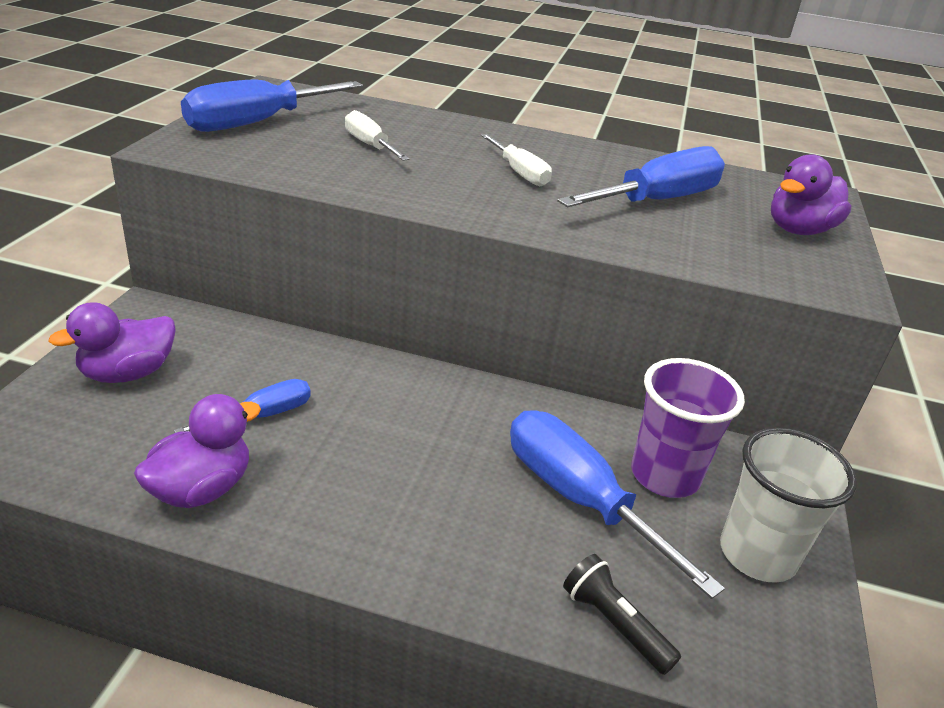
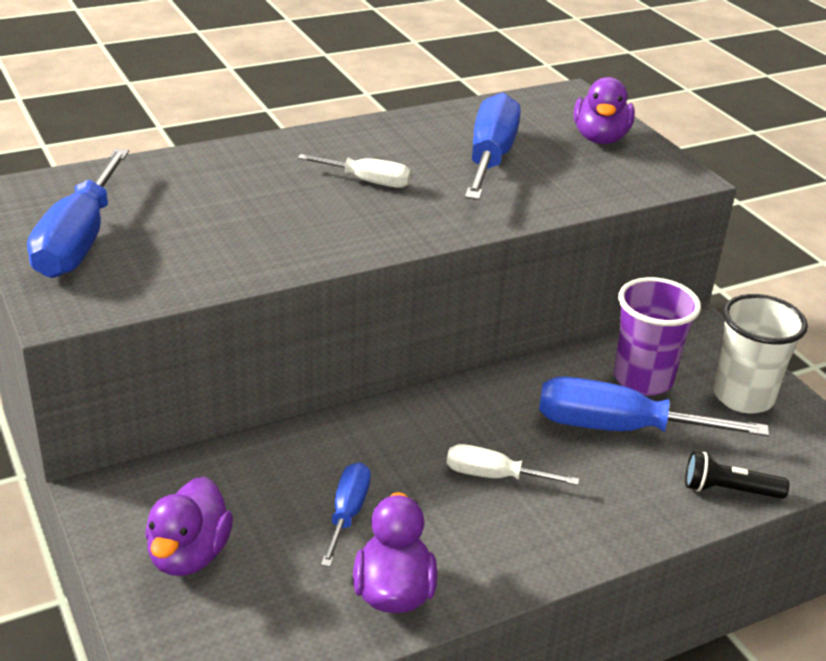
camera: 40 degrees left, 0 degrees up
(370, 145) = (216, 214): white screwdriver -> white screwdriver (494, 476)

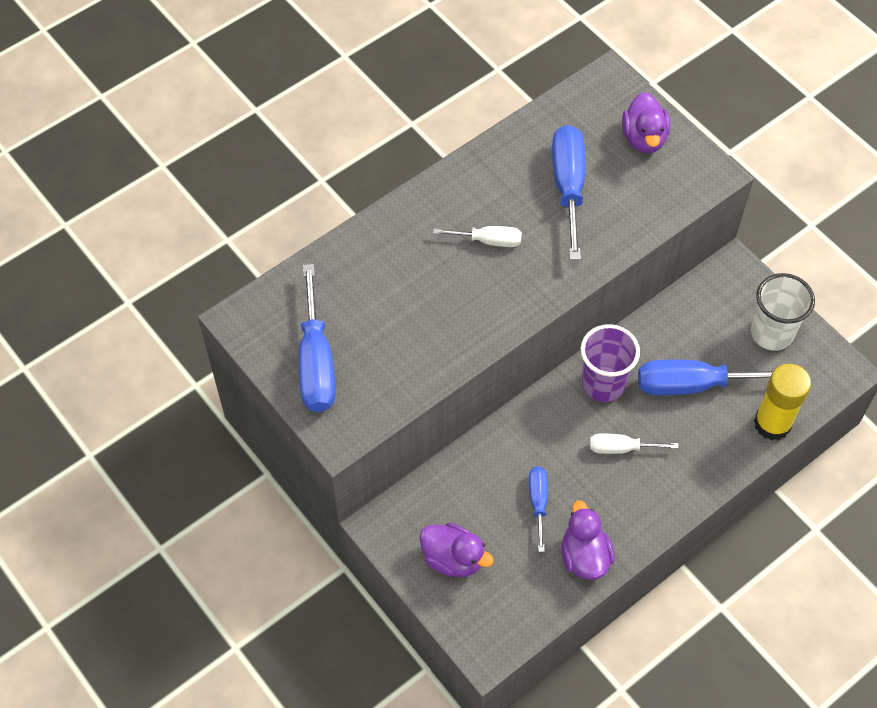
camera: 10 degrees left, 25 degrees up
(189, 555) = (453, 559): purple duck -> purple duck turned 60 degrees counterclockwise
(643, 379) = (701, 332): purple cup -> purple cup (603, 384)
(729, 490) = (772, 424): black flashlight -> yellow glue stick

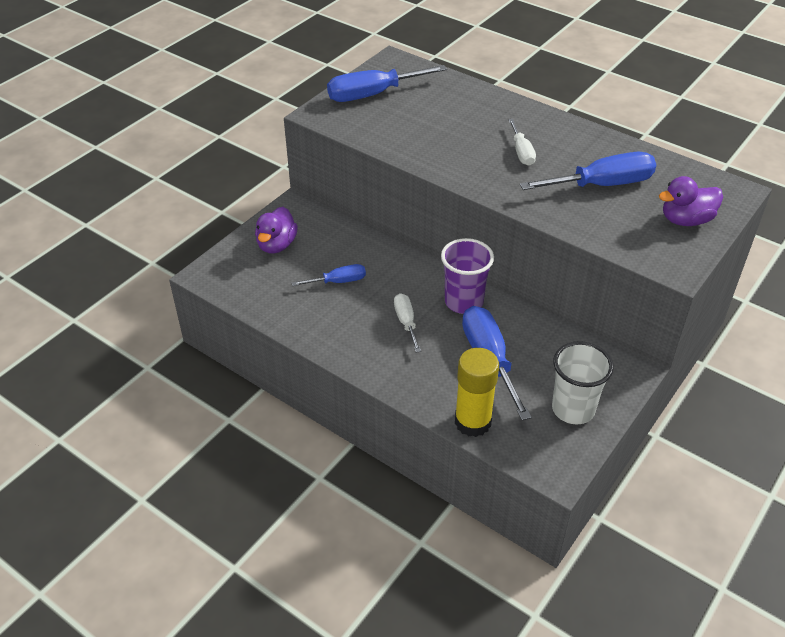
camera: 75 degrees right, 15 degrees down
(584, 556) = (298, 315): purple duck -> none

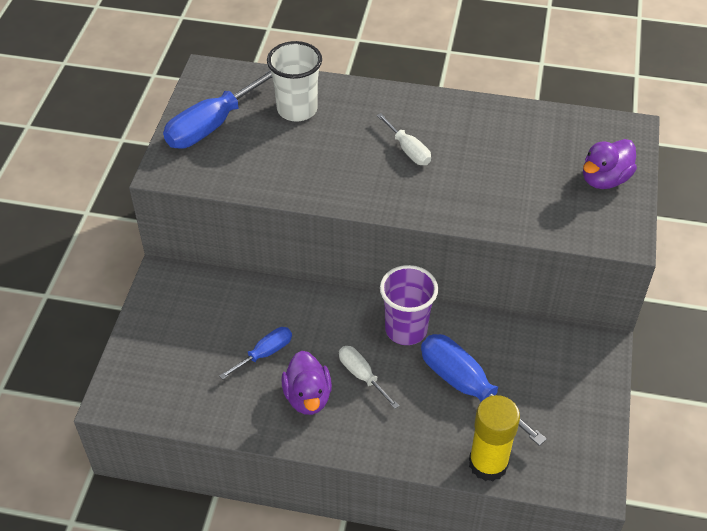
camera: 25 degrees left, 5 degrees up
(276, 245) = (172, 333): purple duck -> purple duck (308, 397)
(573, 409) = (572, 410): white cup -> white cup (297, 109)
(602, 185) = (507, 164): blue screwdriver -> none

